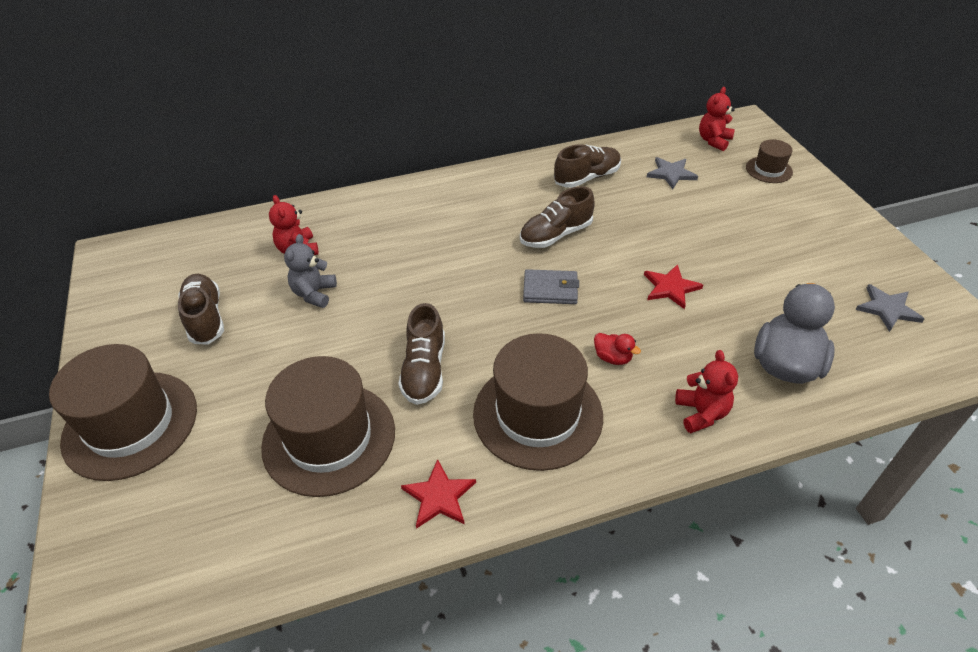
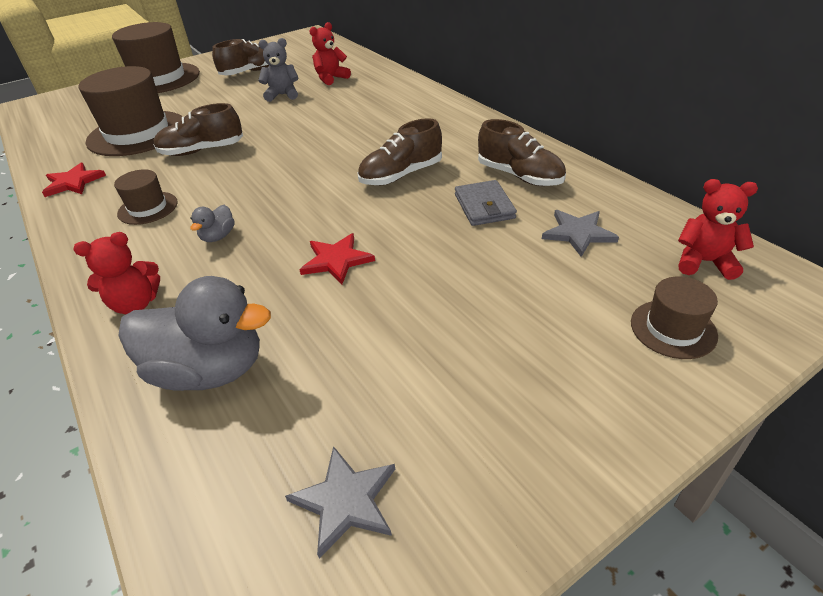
camera: 75 degrees right, 5 degrees down
(537, 414) = (148, 208): brown hat -> brown hat, size x0.49
(550, 289) = (312, 187): grey wallet -> grey wallet (484, 206)
(556, 235) = (401, 175): brown shoe -> brown shoe turned 75 degrees counterclockwise
(612, 358) = (218, 236): red duck -> grey duck

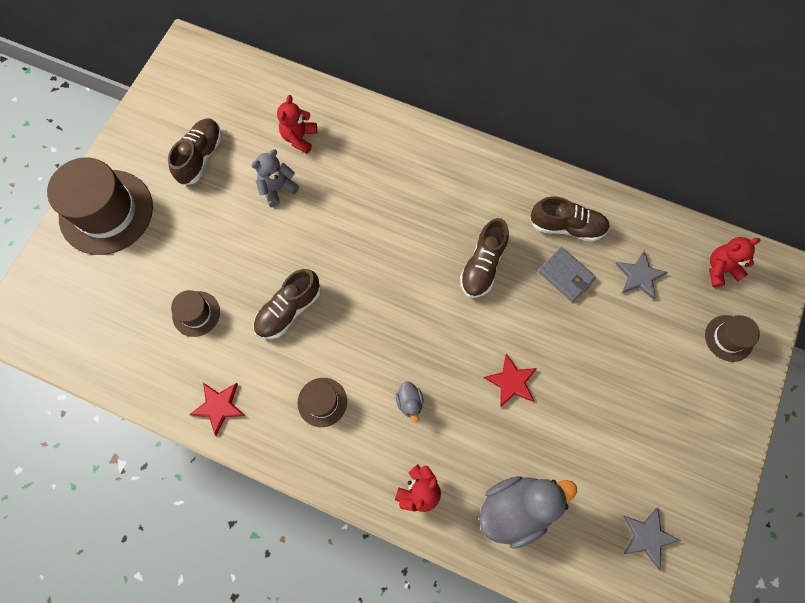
camera: 35 degrees left, 30 degrees up
(137, 133) = (196, 313): brown hat -> brown hat, size x0.49

